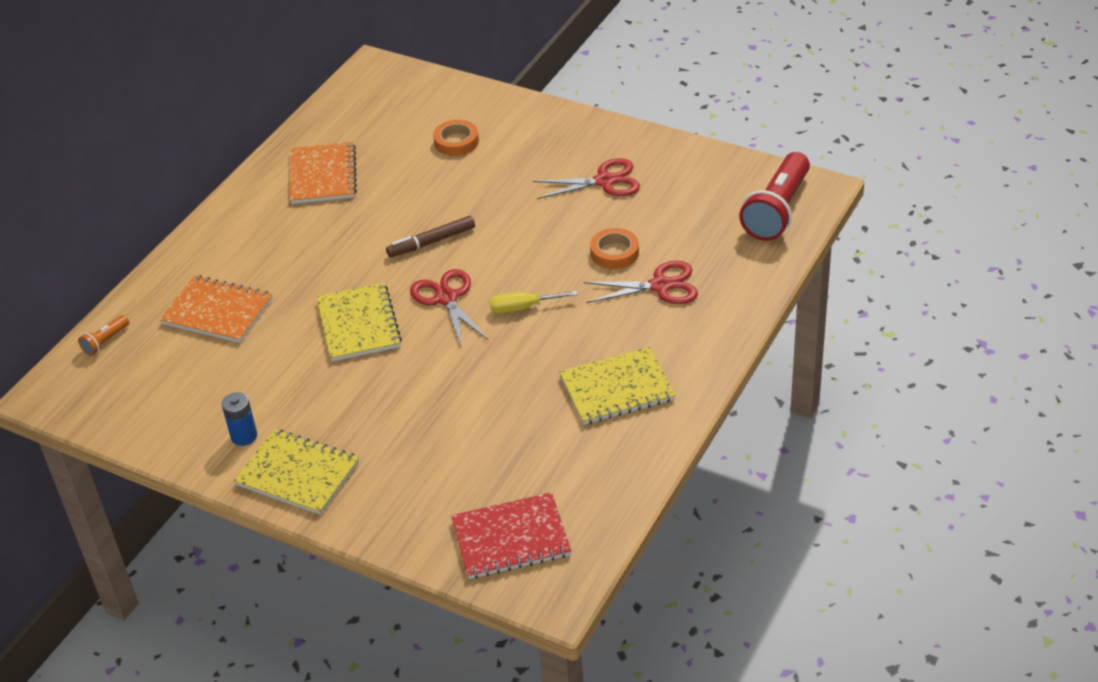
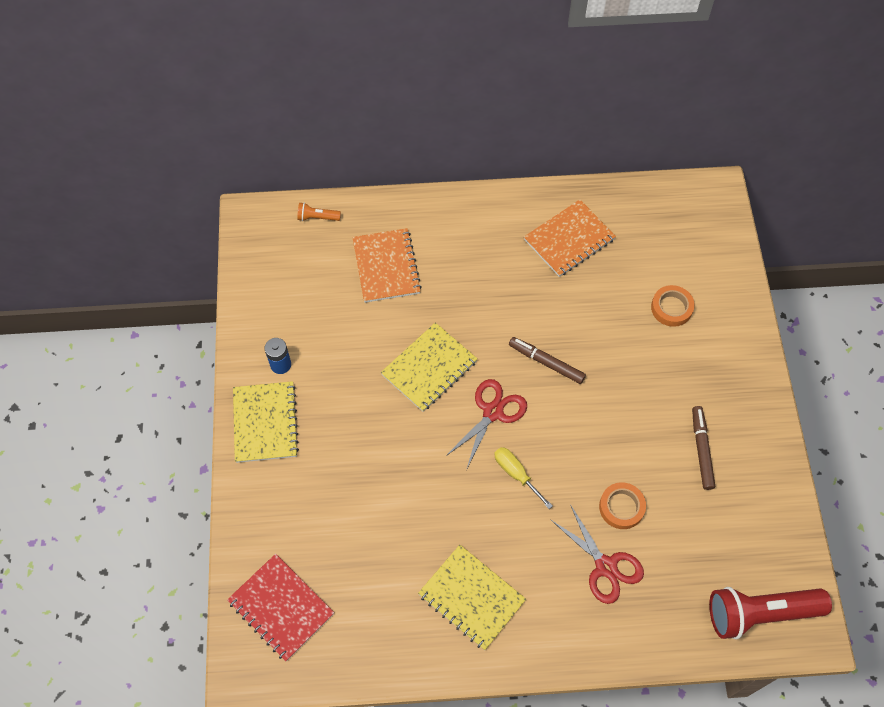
camera: 55 degrees right, 20 degrees up
(605, 181) = (701, 449): red scissors -> brown marker

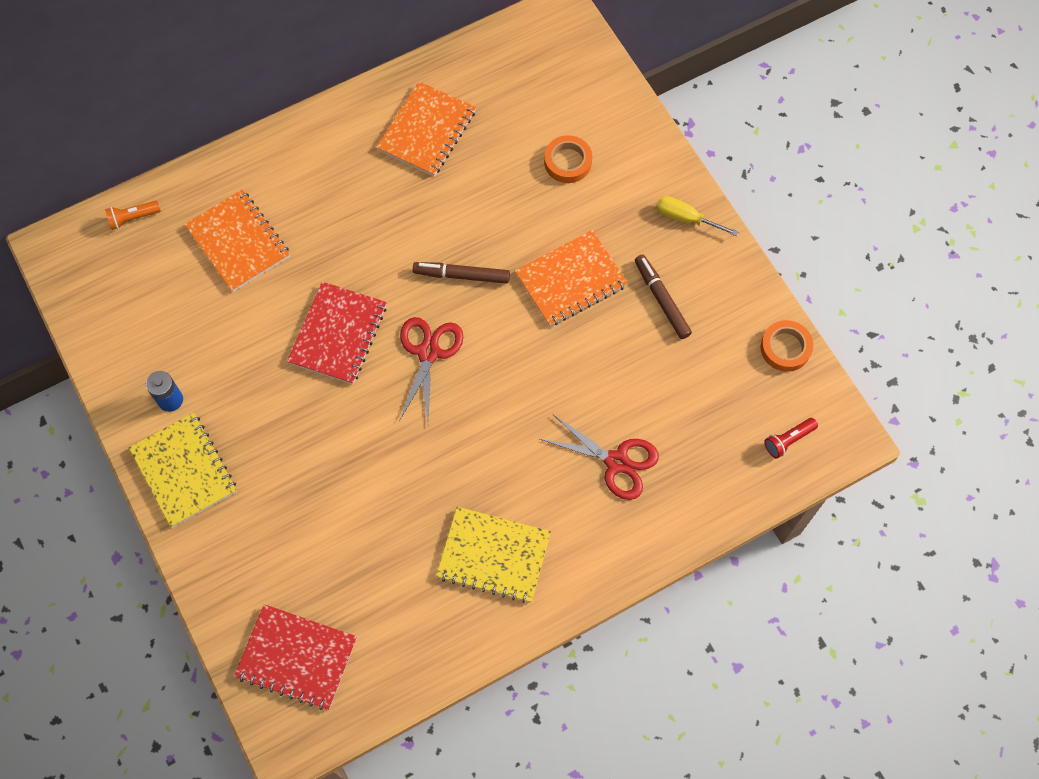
camera: 25 degrees left, 5 degrees up
(429, 368) = (338, 334): yellow notebook -> red notebook
(516, 474) = (482, 407): yellow screwdriver -> yellow screwdriver (685, 218)
(621, 507) = (606, 394): orange tape -> orange tape (785, 348)
(633, 403) = (571, 280): none -> orange notebook
(760, 613) = (788, 440): red flashlight -> red flashlight, size x0.44

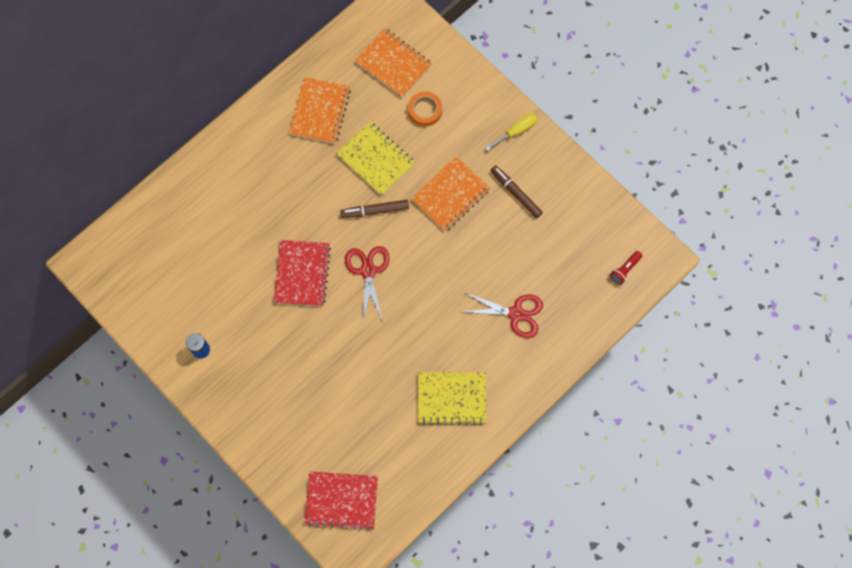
camera: 15 degrees left, 5 degrees up
(133, 218) = (132, 227): orange flashlight -> none
(184, 470) = (226, 396): yellow notebook -> yellow notebook (376, 159)
(238, 242) = (212, 225): orange notebook -> orange notebook (393, 64)
(685, 218) = (516, 131): yellow screwdriver -> yellow screwdriver turned 135 degrees clockwise
(785, 348) = (607, 206): orange tape -> none

